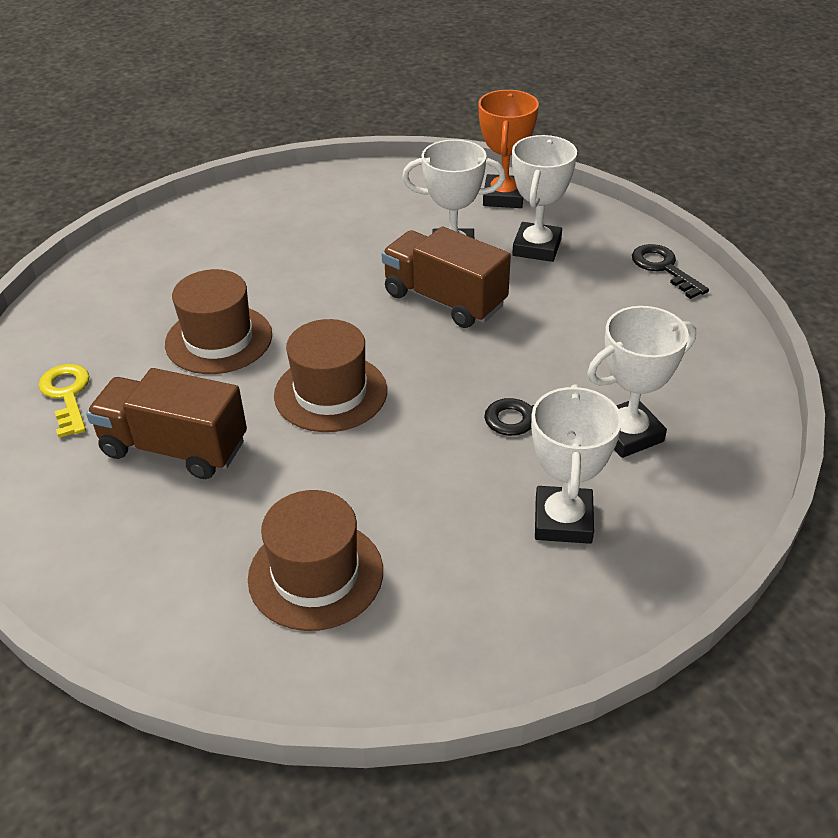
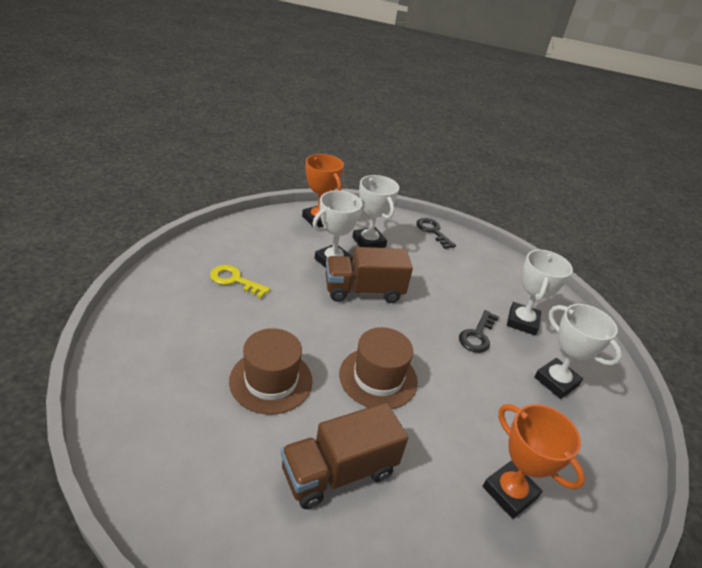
camera: 50 degrees left, 5 degrees down
(67, 395) = (216, 485): yellow key -> yellow key (235, 280)
(315, 574) = (509, 492): brown hat -> orange trophy
(664, 268) = (433, 231): black key -> black key turned 45 degrees clockwise

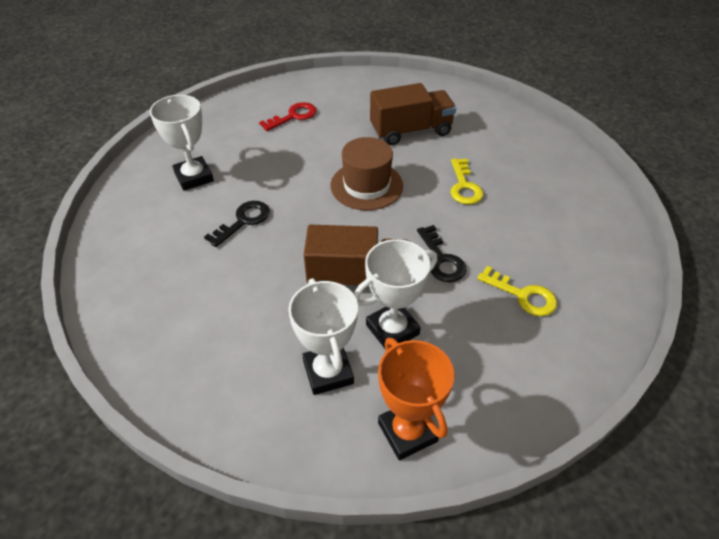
camera: 165 degrees left, 10 degrees up
(271, 380) = (464, 186): brown hat -> yellow key
(433, 231) = (201, 404): black key -> black key (441, 259)
(509, 492) = (293, 116): orange trophy -> red key
(522, 322) = (176, 235): white trophy -> none

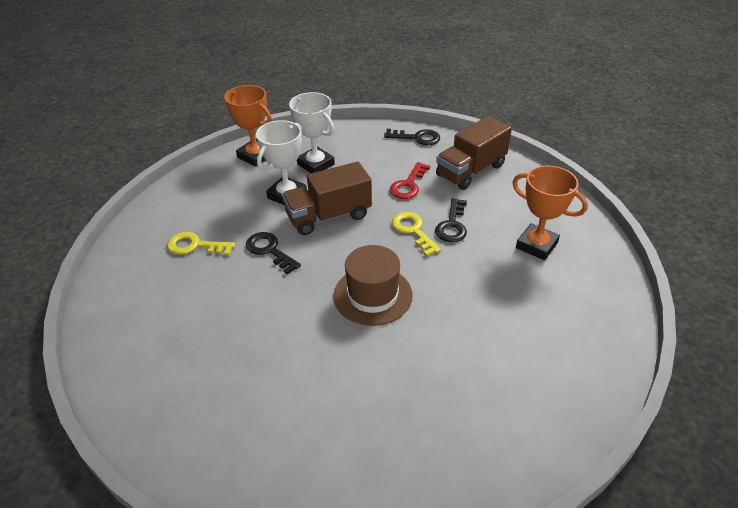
camera: 155 degrees right, 5 degrees down
(155, 366) = (417, 138): none -> black key
(194, 177) = (536, 245): white trophy -> orange trophy
(293, 116) = (524, 357): red key -> red key (408, 185)
(411, 131) = (367, 392): brown truck -> brown truck (470, 170)
(464, 186) = (272, 331): yellow key -> yellow key (413, 231)

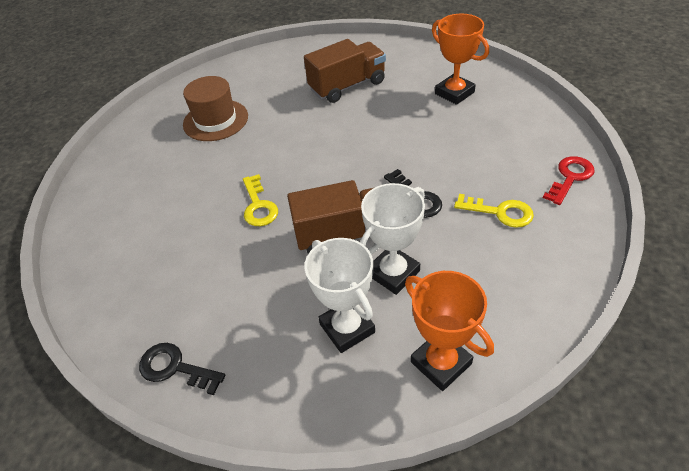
camera: 165 degrees left, 5 degrees up
(373, 295) = (322, 148): brown hat -> brown hat (215, 120)
(408, 185) = (233, 271): red key -> red key (570, 177)
(452, 225) = (215, 208): black key -> none
(470, 170) = (143, 285): brown truck -> brown truck (347, 86)
(536, 245) = (151, 178): orange trophy -> orange trophy (454, 93)

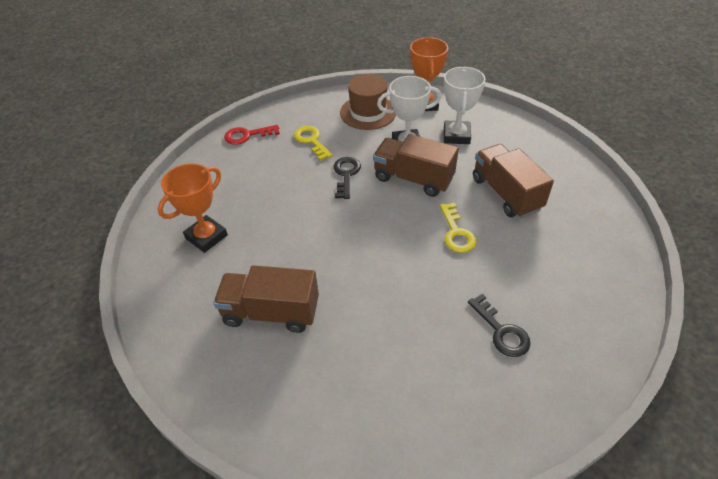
camera: 145 degrees left, 0 degrees up
(175, 368) = (566, 165): black key -> black key (501, 331)
(215, 120) = (435, 360): brown hat -> brown hat (368, 112)
(233, 276) = (506, 193): none -> brown truck
(258, 206) = (456, 233): yellow key -> yellow key turned 150 degrees clockwise
(454, 93) = (206, 237): orange trophy -> orange trophy turned 45 degrees clockwise

